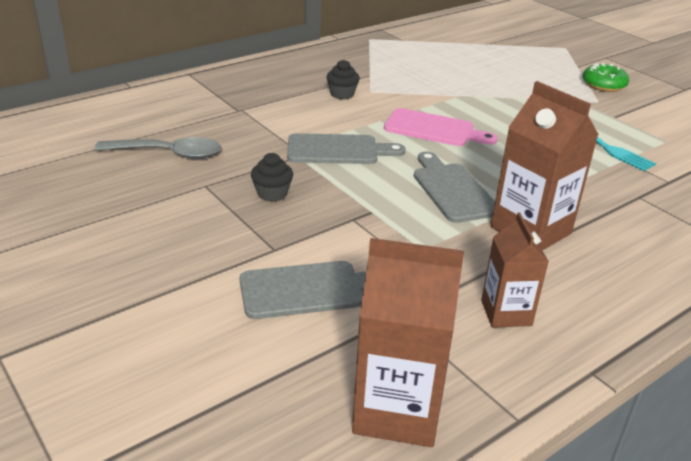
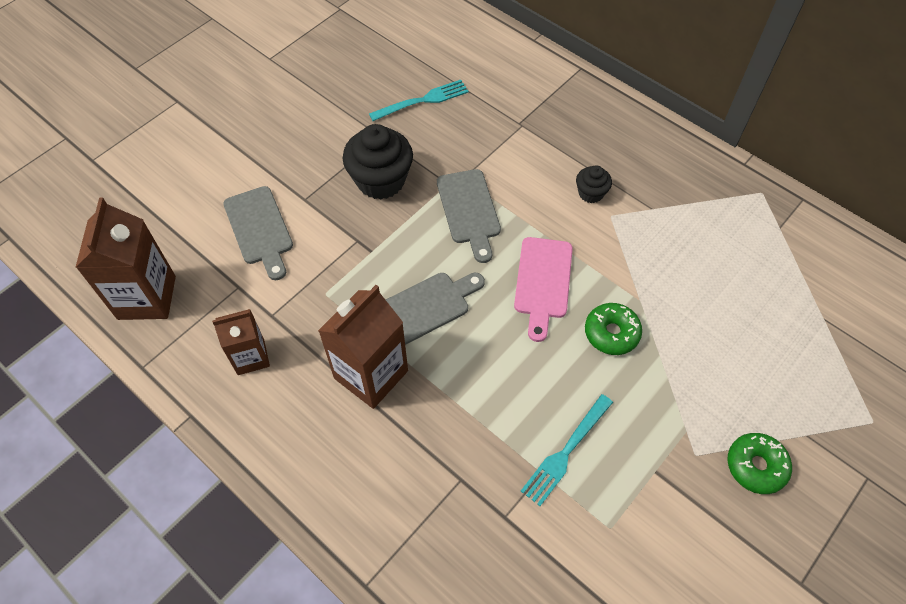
camera: 80 degrees right, 25 degrees up
(168, 154) = (422, 101): grey spoon -> turquoise fork
(272, 193) = (380, 180): black cupcake -> black cupcake, size x1.94
(491, 111) = (611, 333): none -> green donut

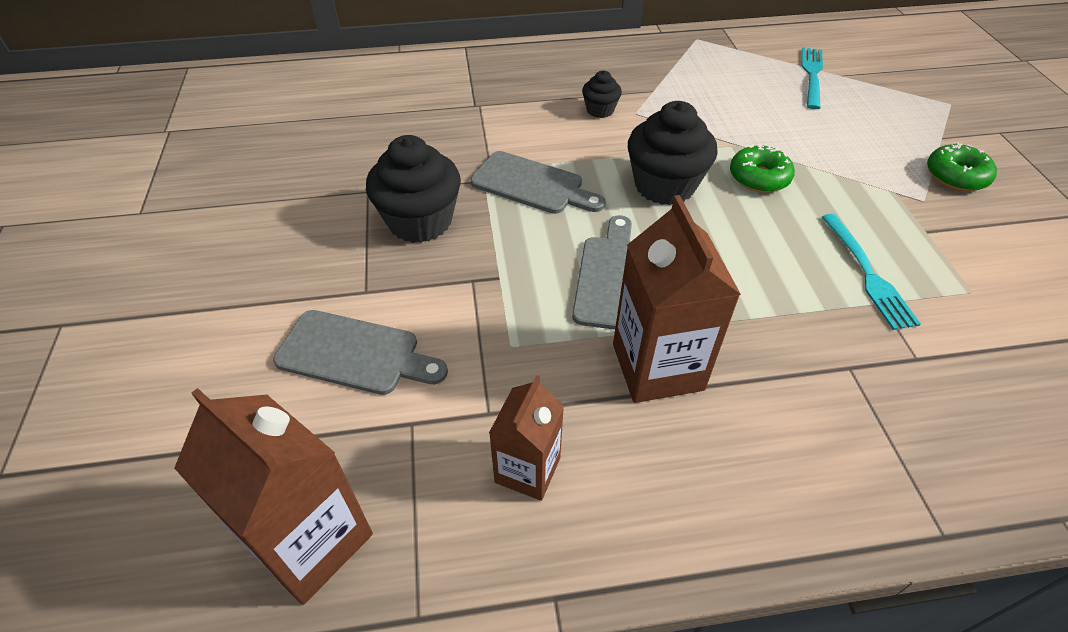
camera: 50 degrees left, 10 degrees down
(422, 101) = (366, 142): turquoise fork -> turquoise fork (812, 75)
(543, 282) = (664, 185): pink cutting board -> black cupcake

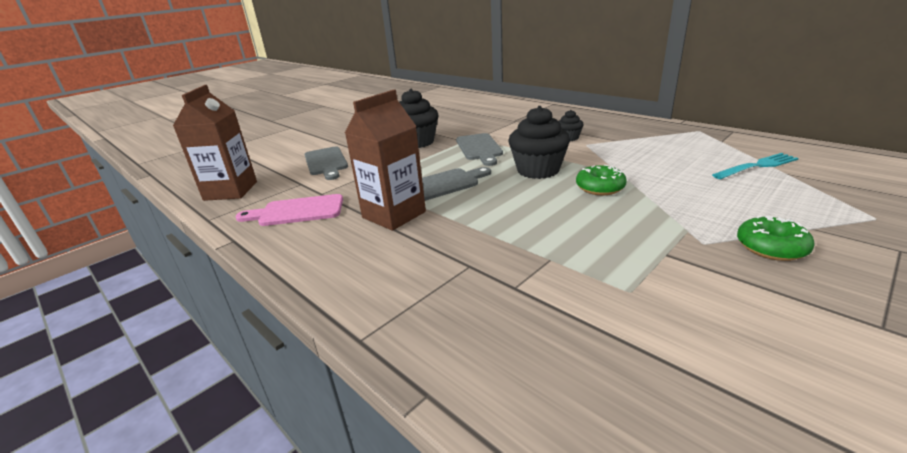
camera: 55 degrees right, 20 degrees down
(527, 470) = (297, 211): brown carton -> pink cutting board
(867, 273) = (572, 246): turquoise fork -> none

